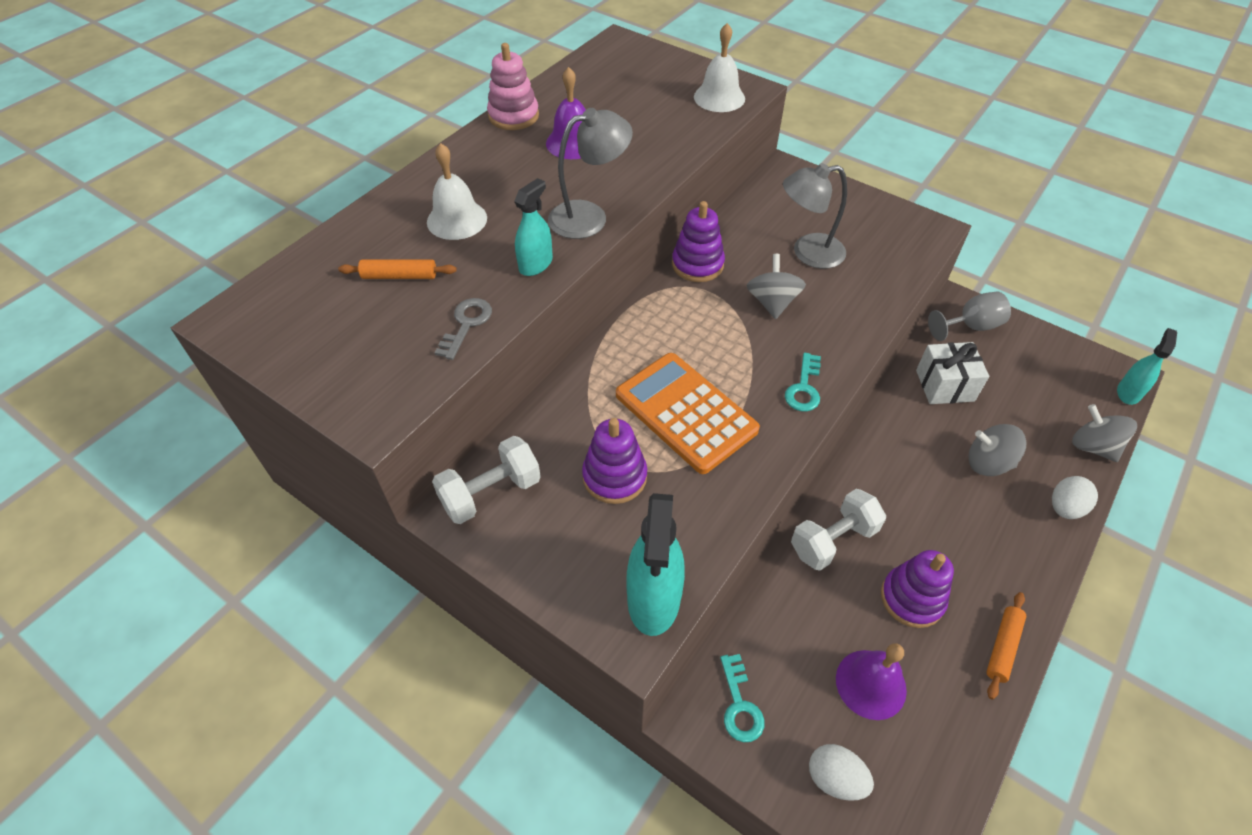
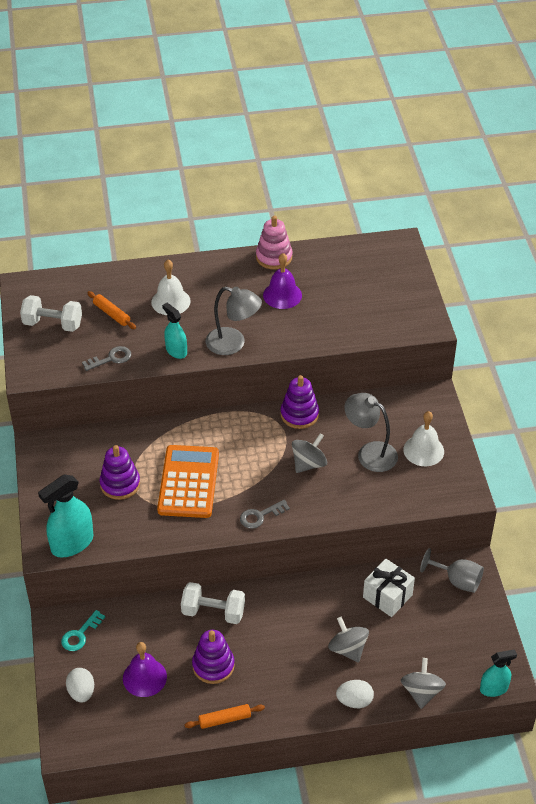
camera: 45 degrees right, 5 degrees down
(491, 493) = (62, 449): white dumbbell -> white dumbbell (53, 324)
(535, 264) = (176, 351): turquoise spray bottle -> turquoise spray bottle turned 120 degrees counterclockwise
(719, 97) = (403, 320): white bell -> white bell (423, 450)
(804, 388) = (260, 516): turquoise key -> grey key

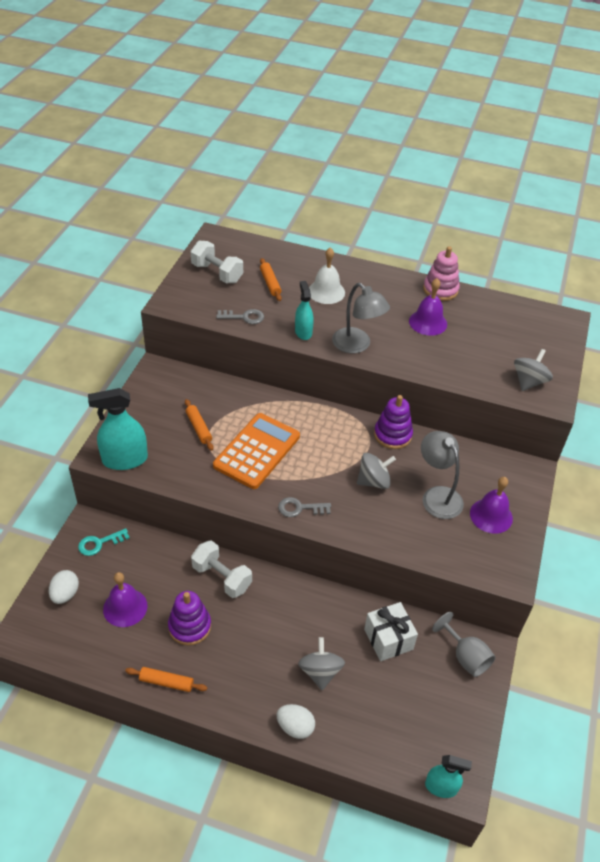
camera: 25 degrees right, 0 degrees up
(120, 484) = (198, 428): purple stacking toy -> orange rolling pin
(421, 692) = (365, 752): grey spinning top -> grey spinning top (529, 381)
(423, 450) = (491, 515): white bell -> purple bell

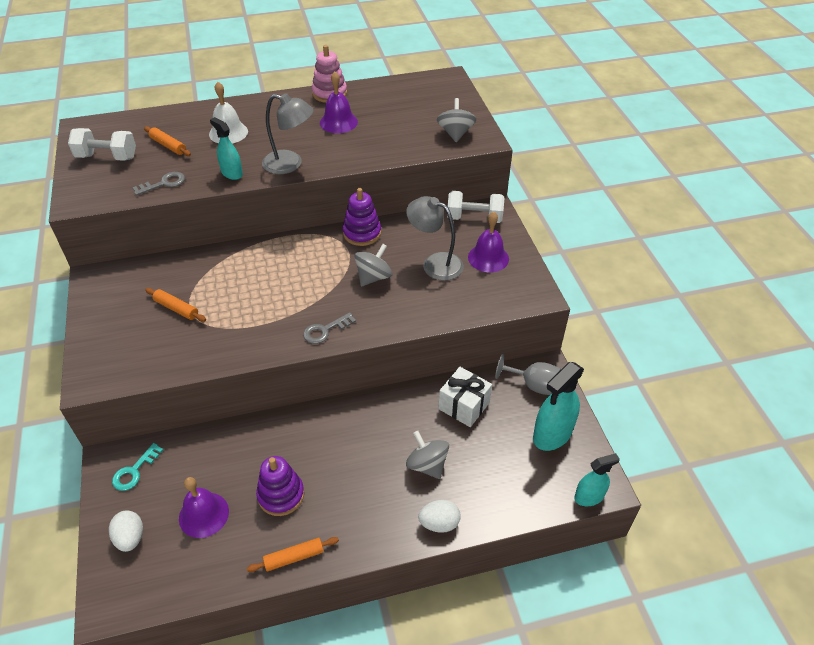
camera: 30 degrees left, 0 degrees up
(125, 460) = (119, 372): turquoise spray bottle -> turquoise spray bottle (552, 434)
(221, 577) = (281, 436): white dumbbell -> white dumbbell (474, 218)
(257, 451) = (249, 302): orange calculator -> none

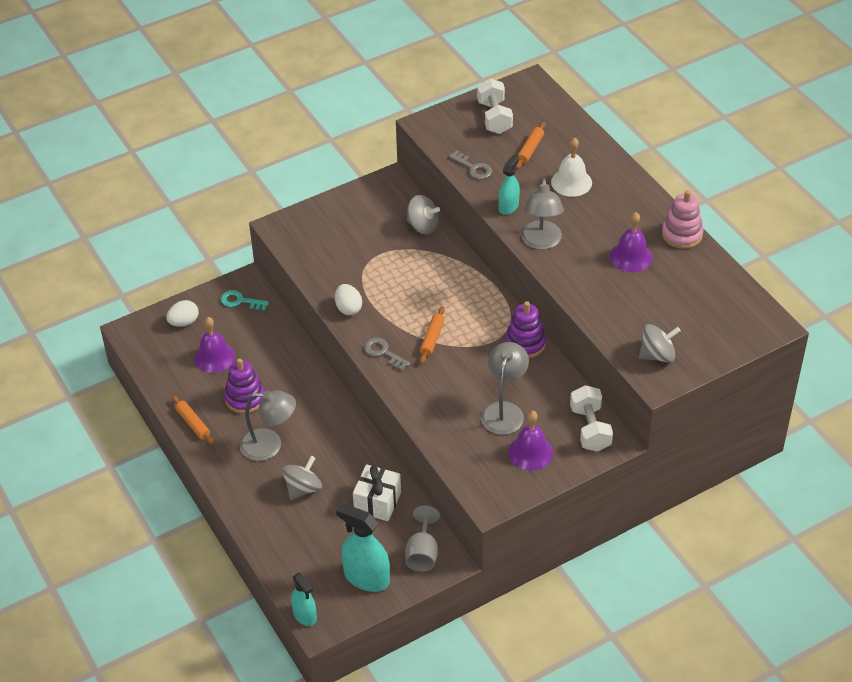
camera: 75 degrees right, 0 degrees up
(176, 309) = (373, 247): orange rolling pin -> orange rolling pin (432, 339)
(358, 484) = (270, 446): none -> grey lamp
(373, 277) = (465, 368): grey spinning top -> grey spinning top (423, 226)
(439, 523) = (247, 510): white egg -> white egg (348, 308)

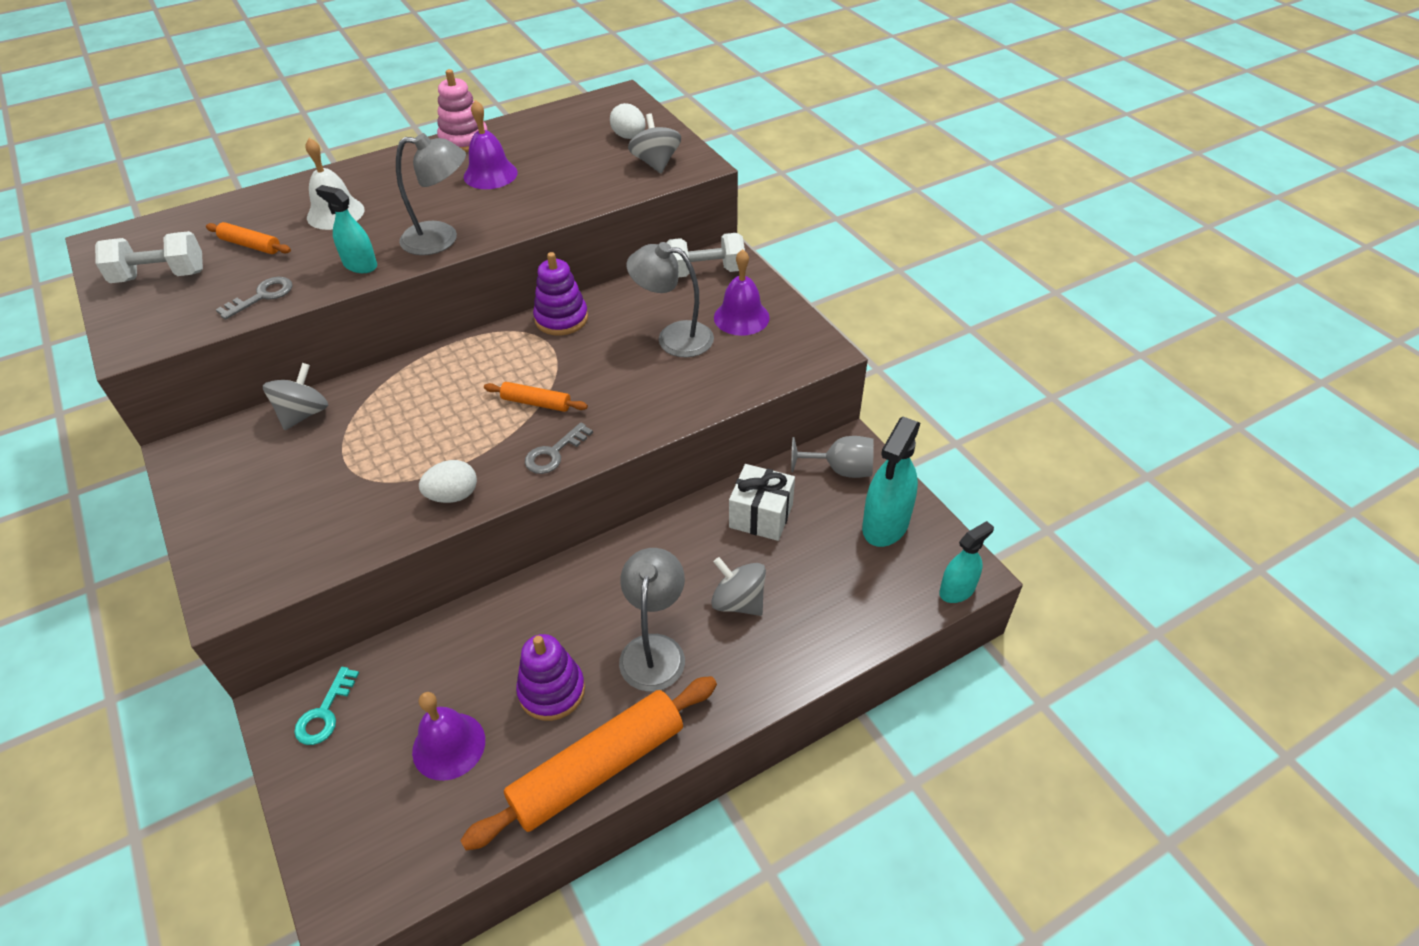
camera: 90 degrees left, 0 degrees up
(184, 322) = (349, 806): white egg -> white egg (629, 137)
(193, 423) = (597, 768): orange rolling pin -> orange rolling pin, size x2.16

